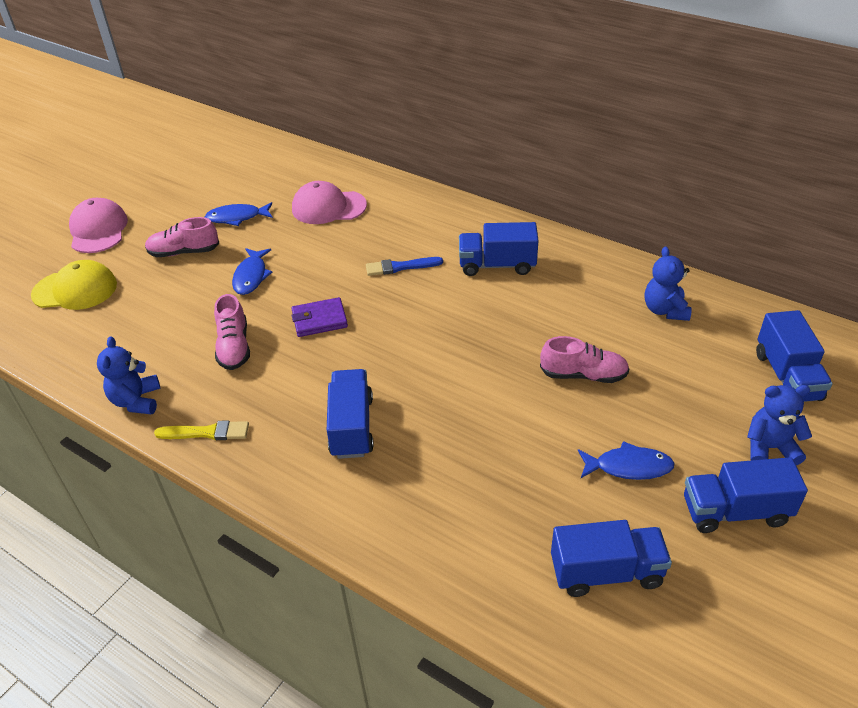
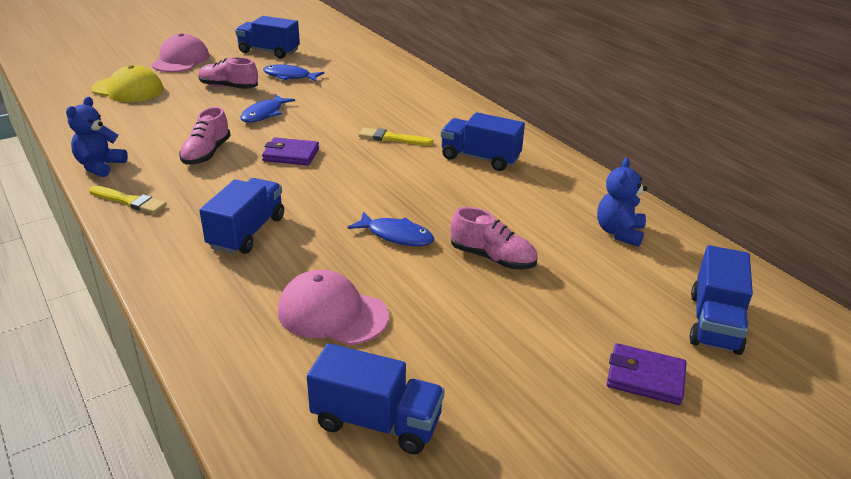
camera: 20 degrees right, 10 degrees down
(328, 207) = (368, 87): pink cap -> pink cap (332, 313)
(400, 267) = (392, 138): blue brush -> yellow brush
(628, 467) = (475, 343): blue fish -> blue fish (396, 235)
(735, 511) = (560, 419): blue truck -> blue truck (269, 52)
(769, 448) = (645, 377): blue teddy bear -> purple wallet

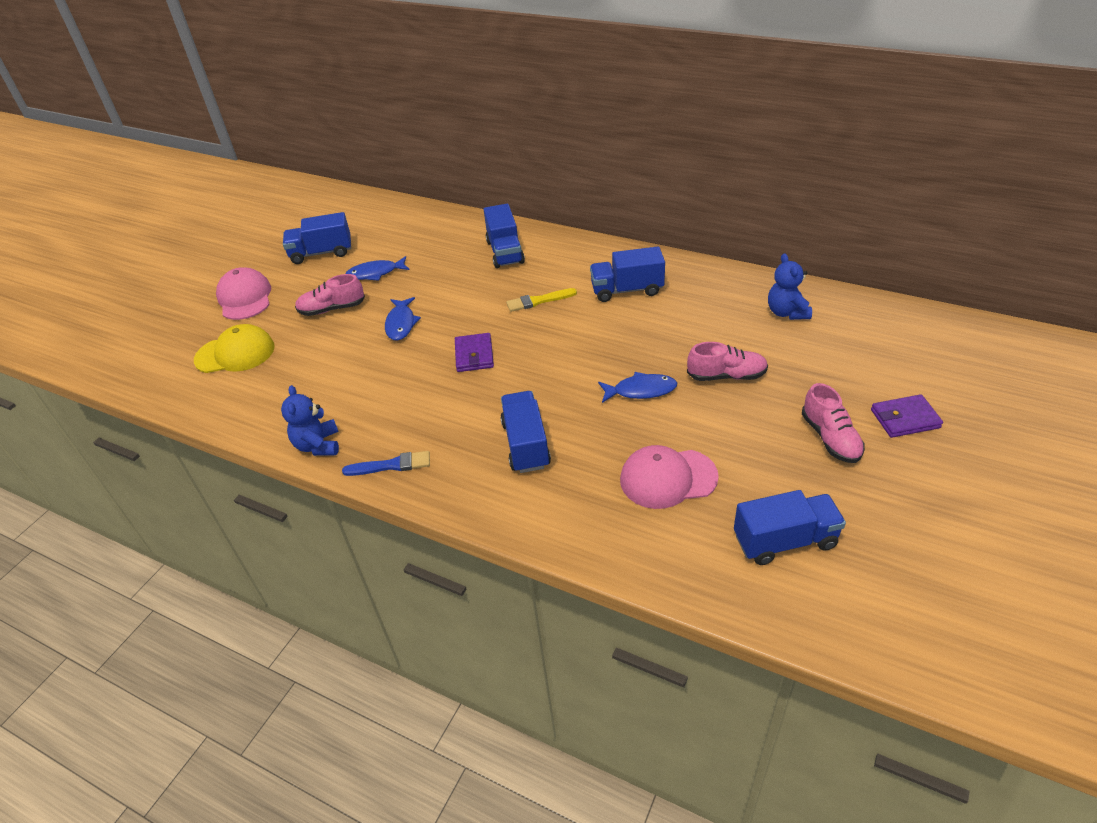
camera: 25 degrees left, 10 degrees up
(129, 201) = (391, 465): yellow brush -> blue brush
(206, 153) = (399, 387): pink shoe -> pink shoe (830, 438)
(291, 155) = (474, 355): purple wallet -> purple wallet turned 75 degrees counterclockwise
(714, 323) = (906, 356): blue truck -> blue truck (505, 252)

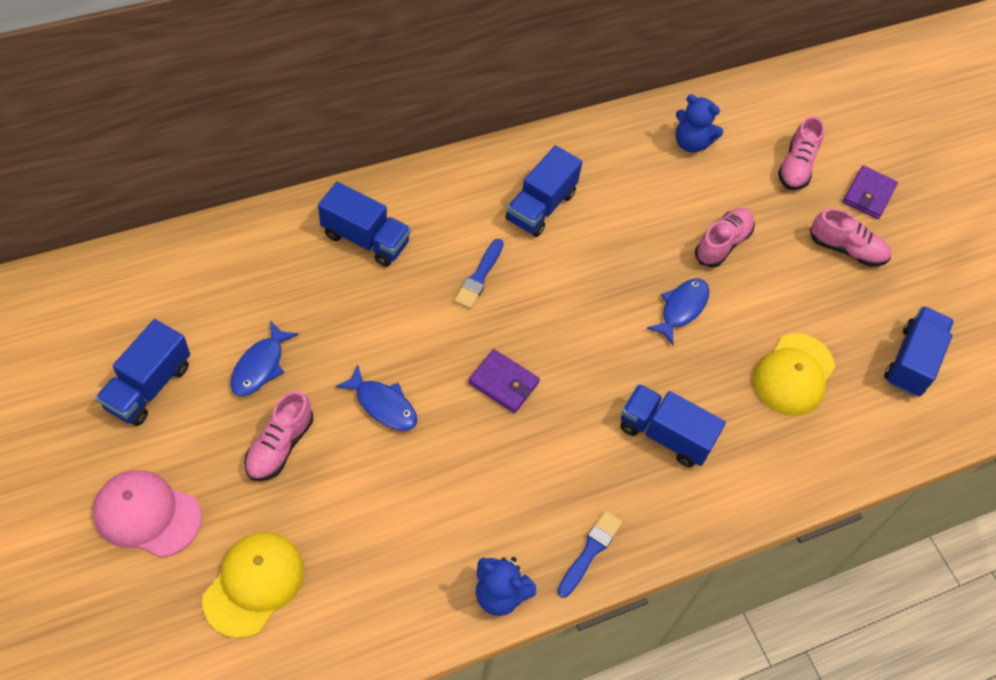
camera: 60 degrees left, 15 degrees up
(538, 301) = (479, 277): yellow brush -> blue brush
(668, 478) = (793, 375): pink cap -> yellow cap
(859, 368) = (796, 166): none -> pink shoe

